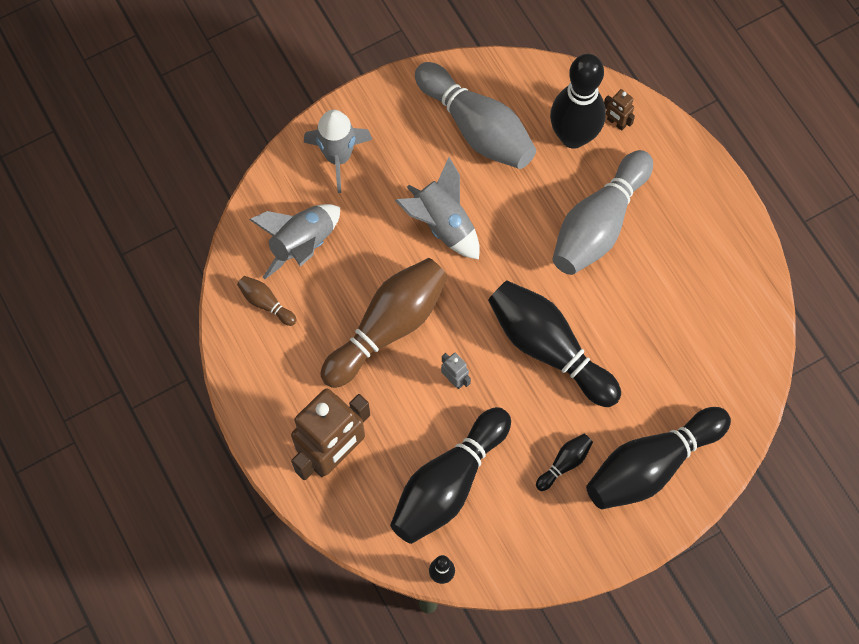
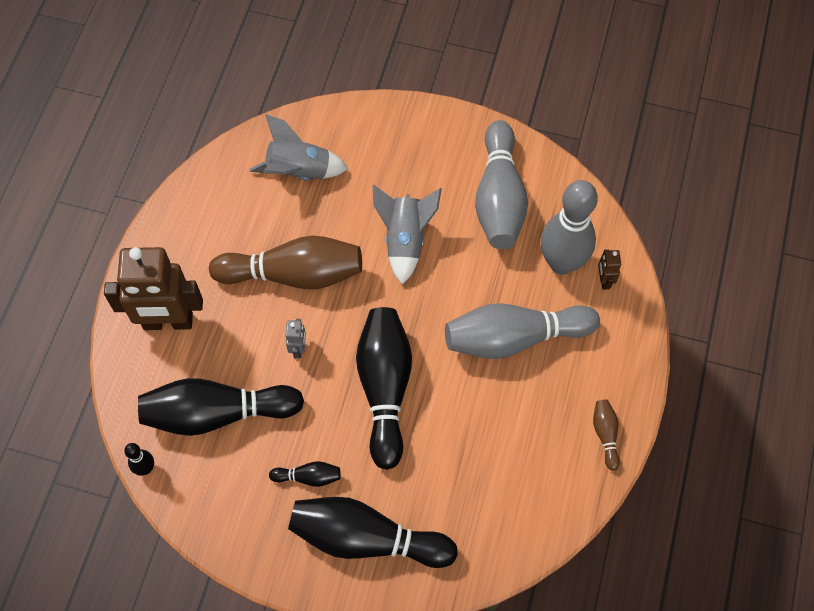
camera: 45 degrees right, 5 degrees down
(266, 303) = (235, 188): brown bowling pin -> brown bowling pin (605, 435)
(338, 157) = (384, 137): grey rocket -> none
(573, 136) = (562, 263): black bowling pin -> grey bowling pin

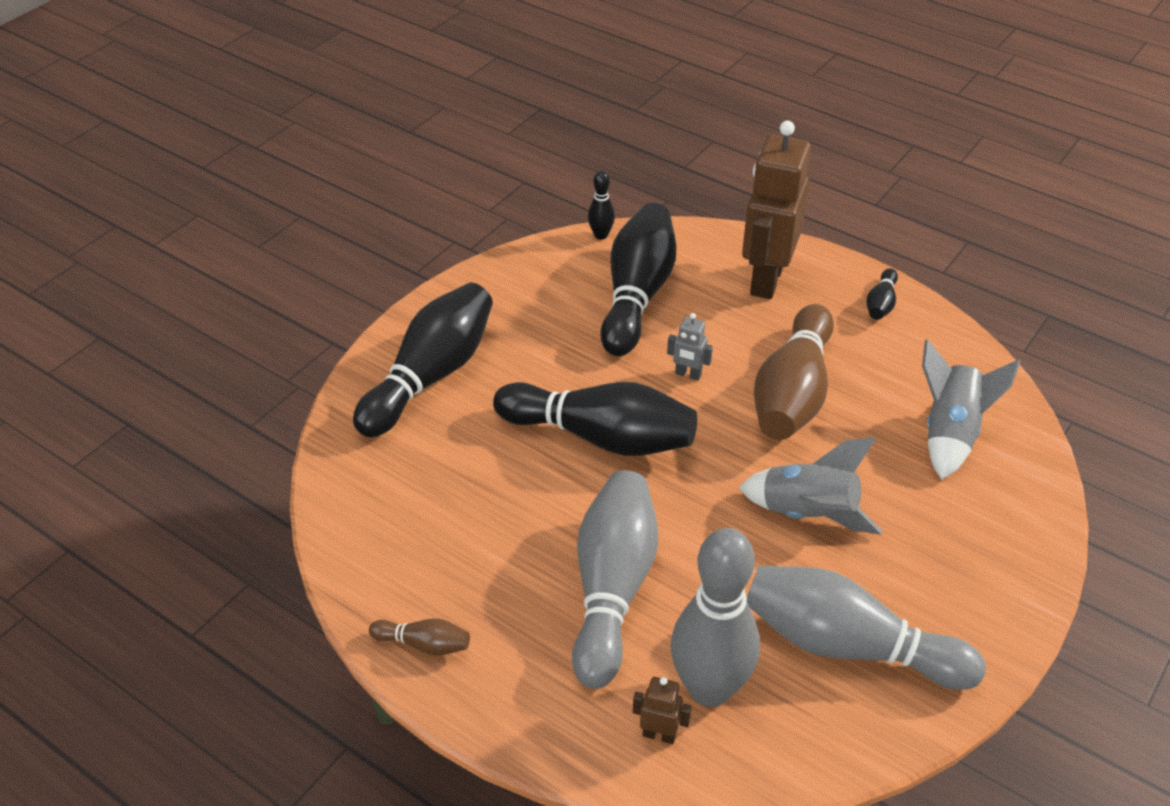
camera: 110 degrees right, 20 degrees down
(308, 477) = (526, 347): black bowling pin -> black bowling pin (881, 304)

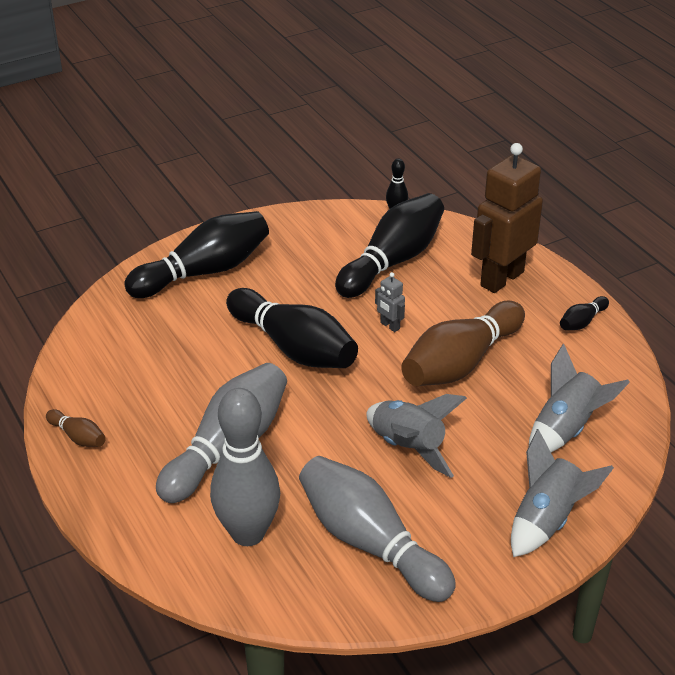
camera: 25 degrees right, 5 degrees down
(659, 735) = (191, 548): brown robot -> none
(1004, 545) = (547, 520): none -> grey rocket

